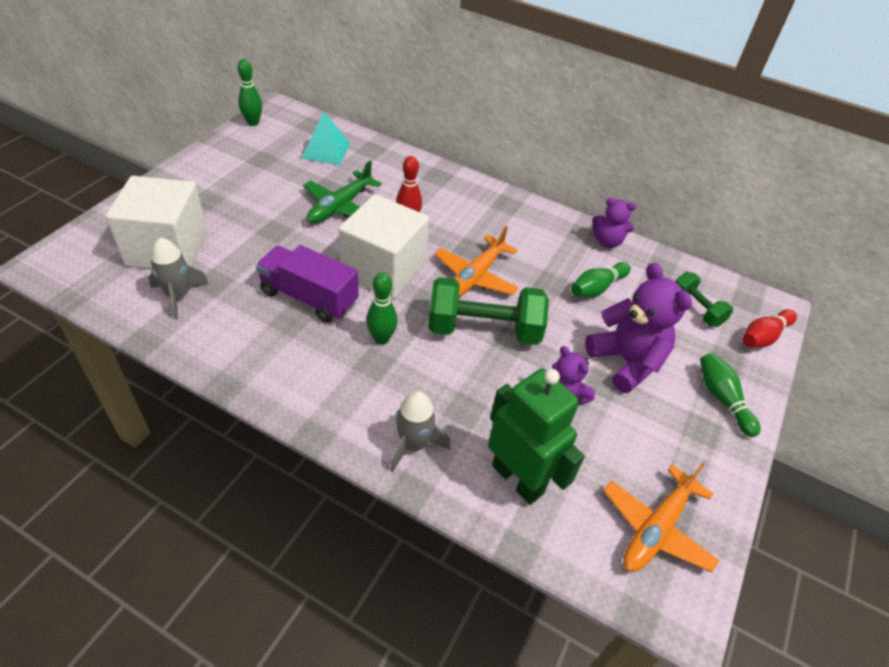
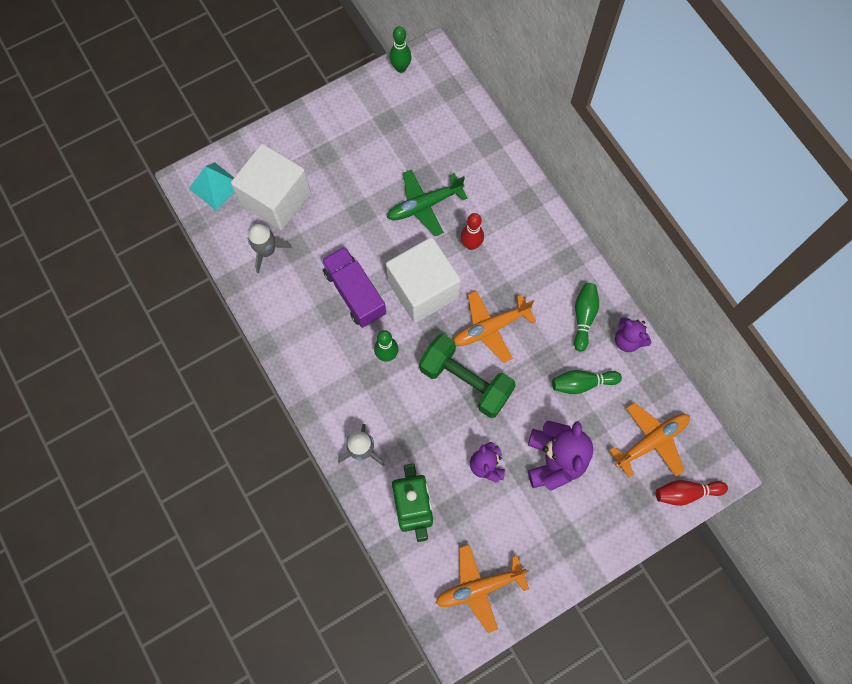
camera: 35 degrees right, 25 degrees up
(326, 150) = (446, 130): turquoise pyramid -> turquoise pyramid (215, 186)
(696, 309) = (651, 441): green dumbbell -> orange plane
(722, 399) = (603, 526): green bowling pin -> green bowling pin (583, 317)

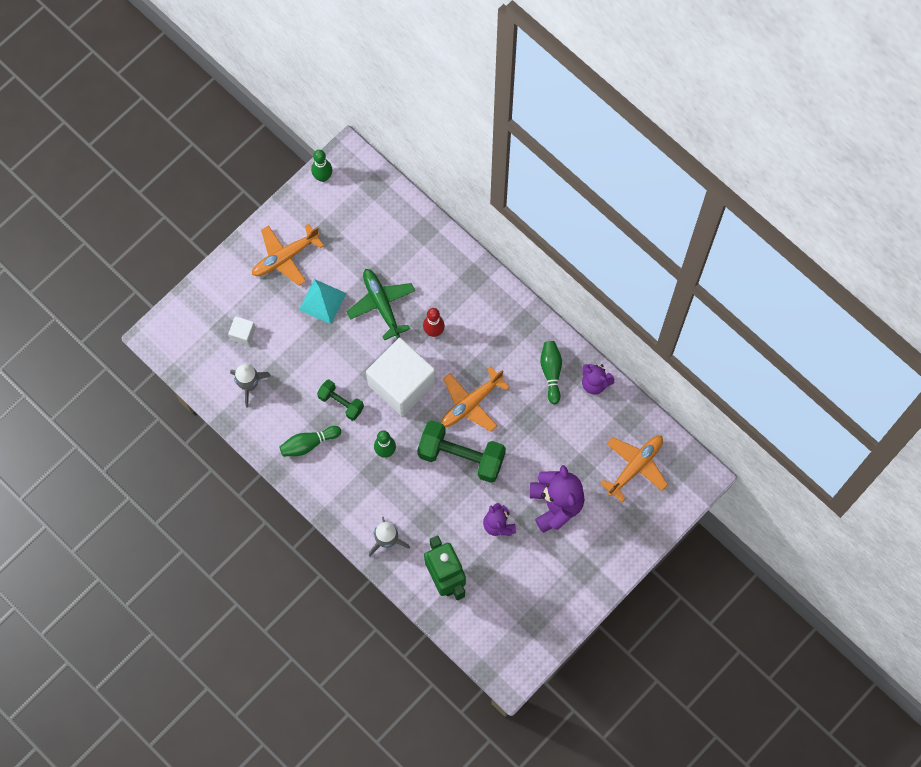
camera: 15 degrees left, 0 degrees up
(215, 186) = (182, 336): turquoise pyramid -> turquoise pyramid (322, 301)
(276, 199) = (243, 334): white cube -> white cube, size x0.41
(355, 293) = (341, 403): purple truck -> green dumbbell
(425, 205) = (382, 305): green plane -> green plane turned 105 degrees clockwise
(480, 587) = (519, 627): orange plane -> orange plane (285, 257)
(582, 383) = (564, 432): green bowling pin -> green bowling pin (308, 444)
(686, 493) = (674, 503): red bowling pin -> none

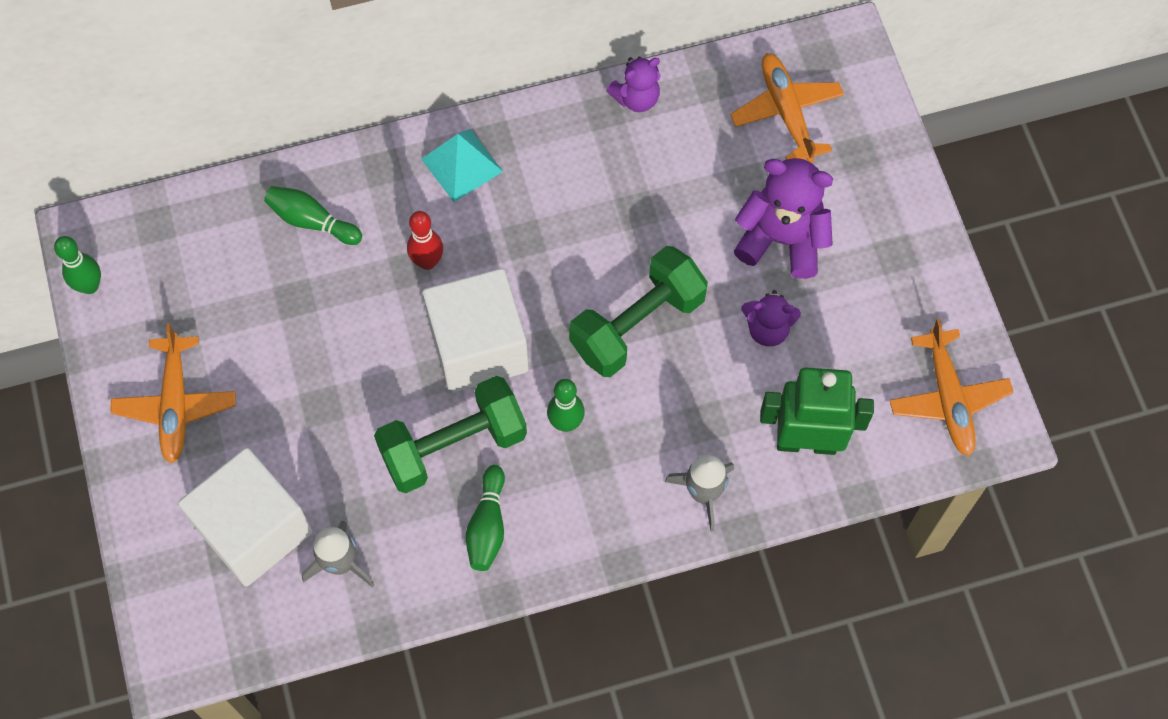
camera: 60 degrees left, 5 degrees down
(243, 334) = (254, 529): white cube -> white cube, size x2.42
(322, 301) = (280, 388): turquoise pyramid -> turquoise pyramid (462, 165)
(341, 403) = (453, 446): green dumbbell -> green dumbbell, size x1.81
(382, 305) = (341, 310): green plane -> none
(471, 403) = (566, 269): orange plane -> orange plane (948, 398)
(551, 372) = (586, 144): green bowling pin -> green bowling pin (312, 221)

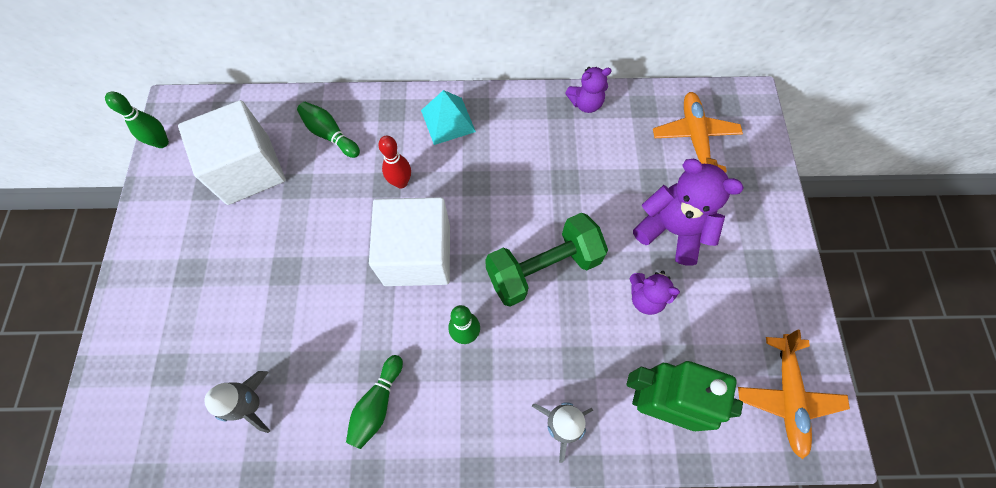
camera: 15 degrees right, 0 degrees up
(176, 403) = (182, 241): orange plane -> none
(254, 529) = (197, 356): white cube -> white cube (248, 170)
(453, 446) = (373, 329): green dumbbell -> none

